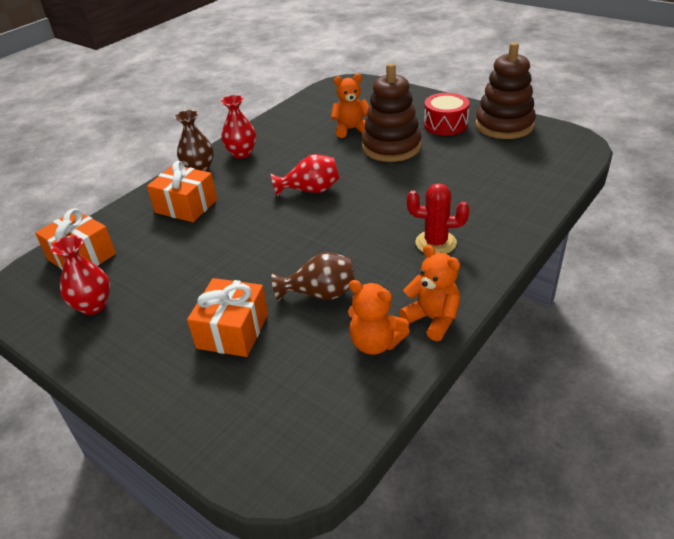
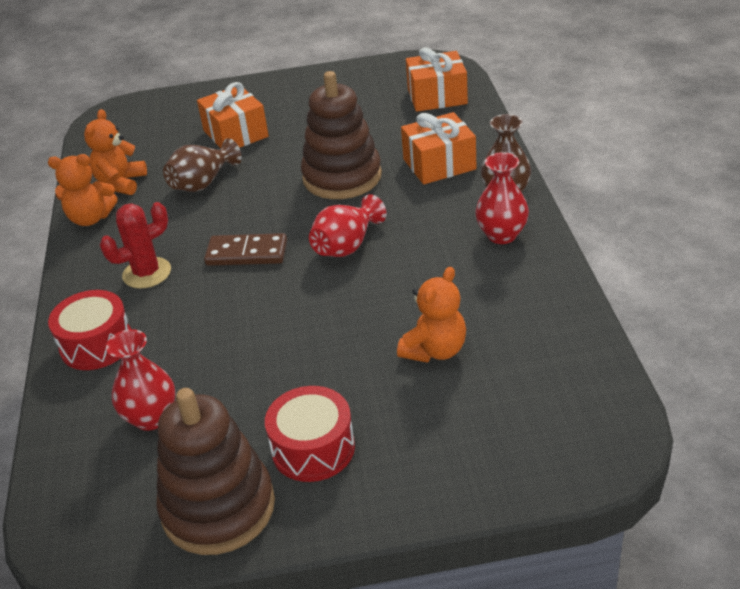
camera: 135 degrees right, 0 degrees up
(93, 305) = (361, 89): red vase -> red vase (151, 417)
(364, 219) = (247, 253): none -> brown domino
(375, 343) = (121, 183): orange teddy bear -> orange teddy bear turned 60 degrees counterclockwise
(391, 147) = (338, 355): brown stacking toy -> brown stacking toy (342, 177)
(505, 215) = (96, 344): none -> red drum

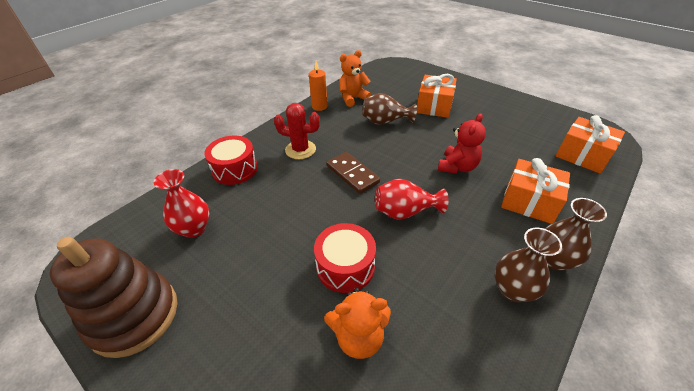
camera: 45 degrees right, 5 degrees up
(91, 218) = (319, 106): orange teddy bear -> orange candle
(313, 448) = (213, 331): red drum -> red drum (345, 266)
(342, 177) = (457, 167): brown stacking toy -> red teddy bear
(502, 235) = (512, 290): red vase -> brown vase

